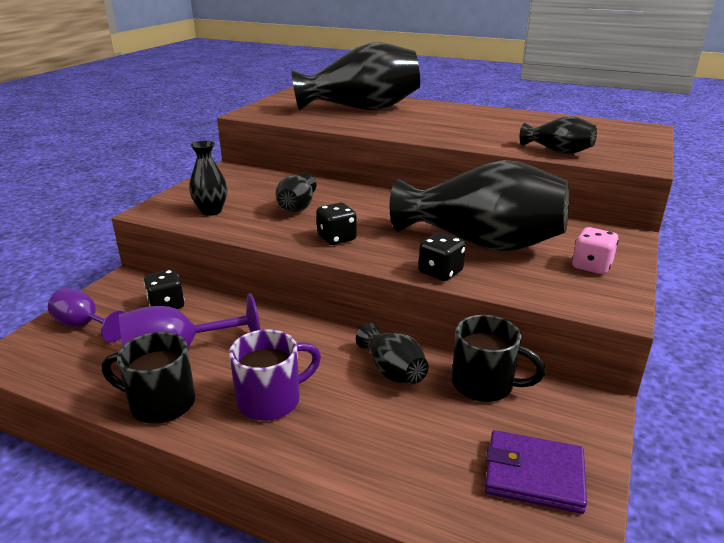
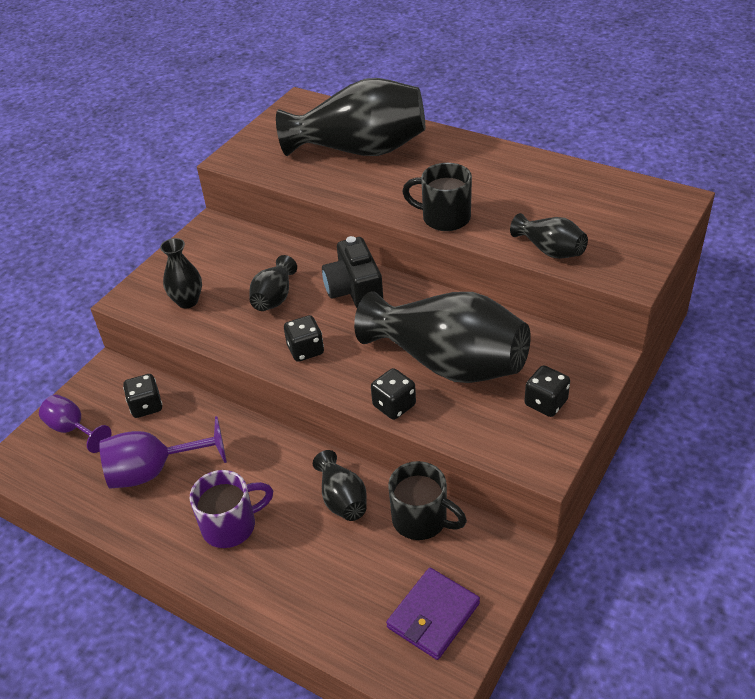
camera: 10 degrees right, 15 degrees up
(160, 403) = (138, 523): black mug -> black mug (444, 218)
(372, 202) = (354, 290): none -> black camera
(534, 474) = (433, 615): purple wallet -> purple wallet turned 75 degrees counterclockwise
(591, 266) = (545, 403): pink dice -> black dice

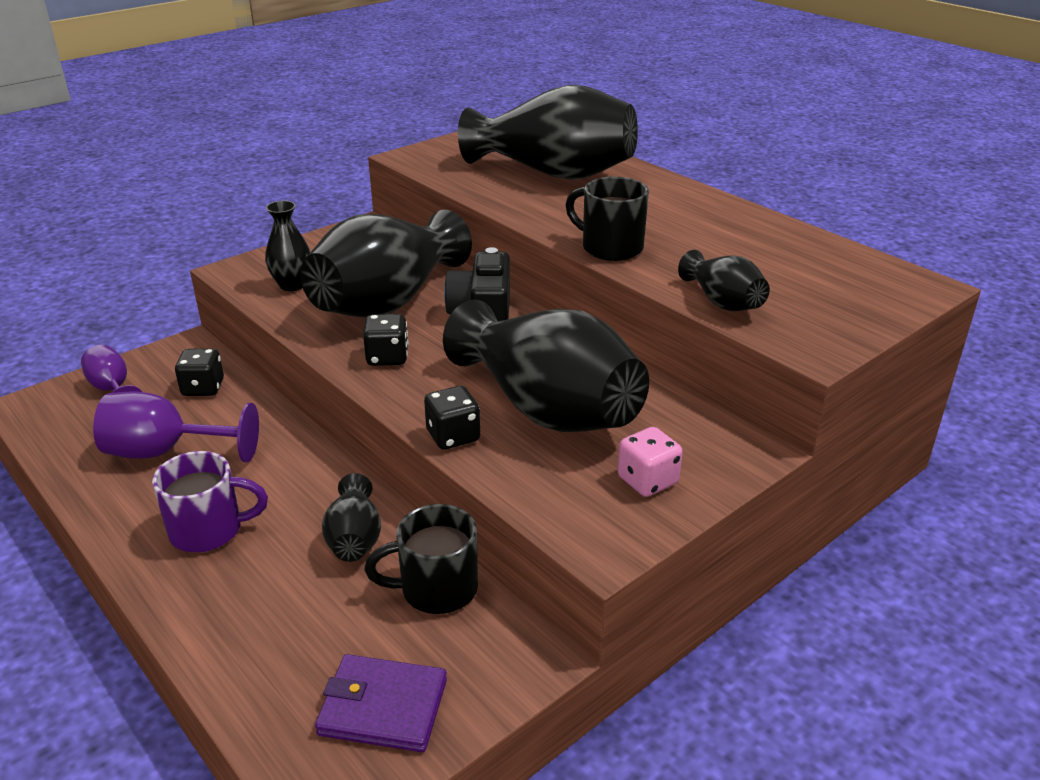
camera: 15 degrees right, 10 degrees down
(274, 298) = (387, 302): black vase -> black vase, size x2.13
(421, 520) = (436, 589): black mug -> black mug turned 120 degrees clockwise
(433, 615) = (383, 707): purple wallet -> purple wallet turned 45 degrees clockwise
(545, 403) = (647, 481): black dice -> pink dice

